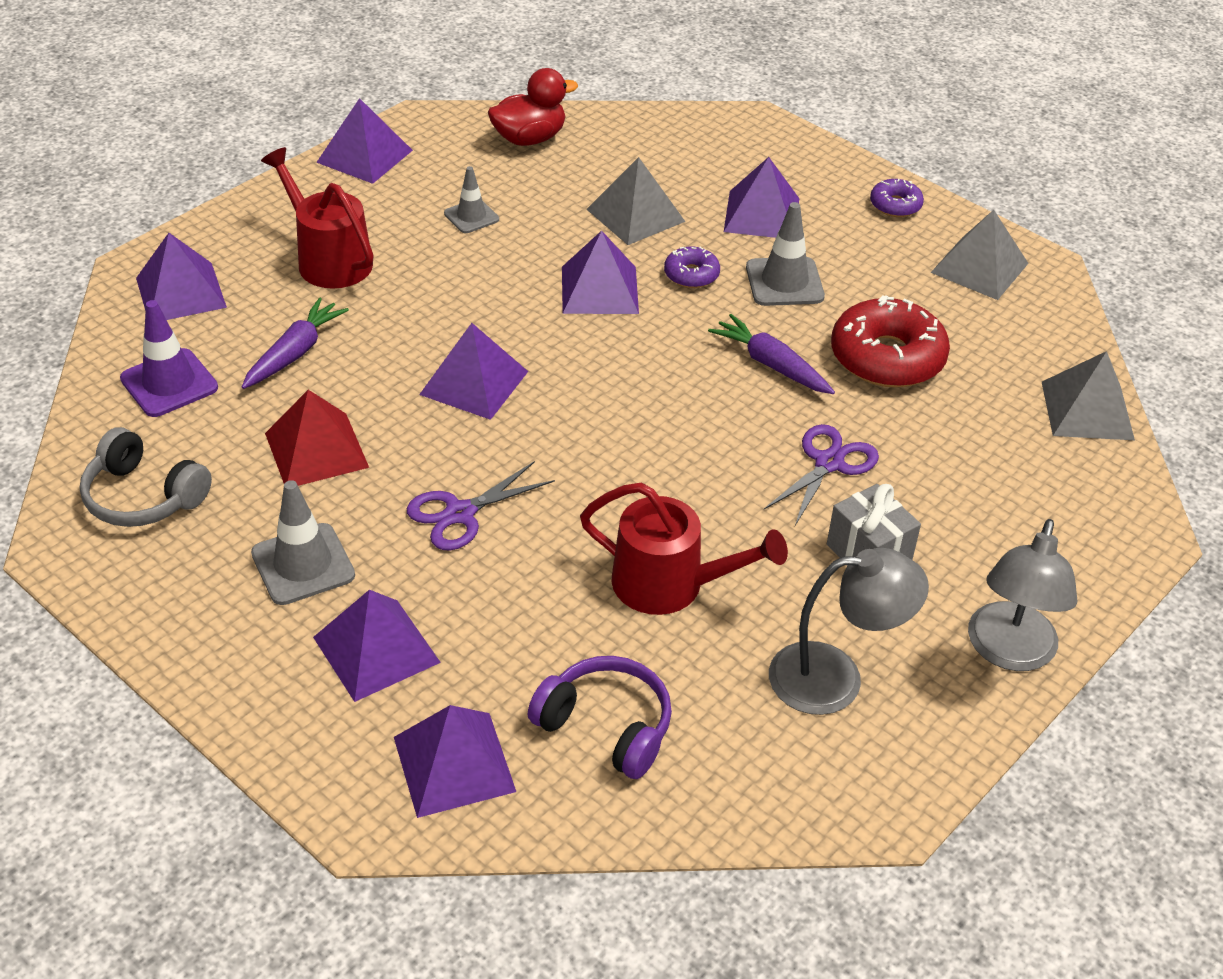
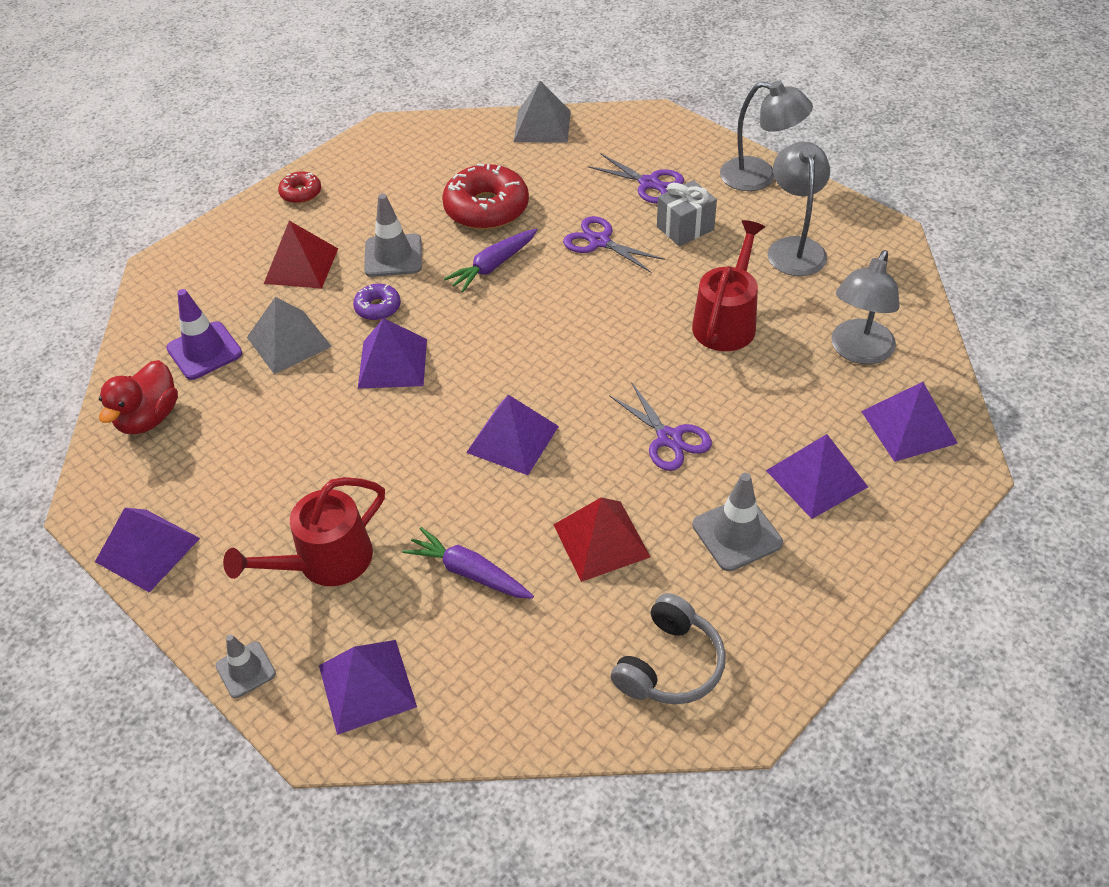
camera: 85 degrees left, 5 degrees up
(169, 383) = (512, 671): purple traffic cone -> purple traffic cone (204, 351)
(471, 216) = (271, 455): grey traffic cone -> grey traffic cone (246, 670)
(529, 139) = (149, 418): red duck -> red duck turned 135 degrees counterclockwise
(606, 726) = (858, 351): purple headphones -> grey lamp
(762, 215) = (301, 265): purple pyramid -> red pyramid
(895, 205) = (301, 193): purple donut -> red donut
(969, 520) = (649, 183): none -> purple scissors
(979, 267) = (385, 158): grey pyramid -> none

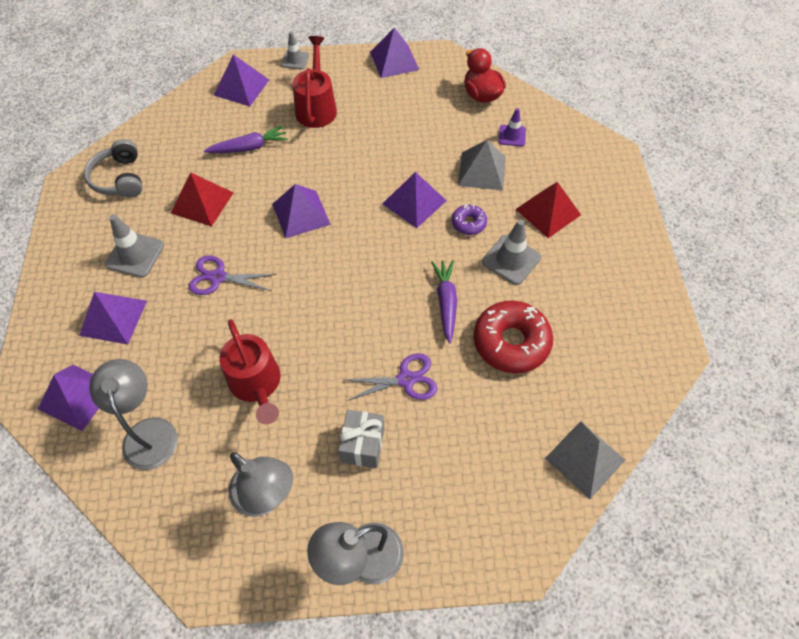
camera: 130 degrees right, 10 degrees up
(204, 351) = (512, 136): purple traffic cone -> purple traffic cone, size x0.64
(301, 193) = (631, 253): red donut -> none
(649, 183) = (436, 469): purple scissors -> none

